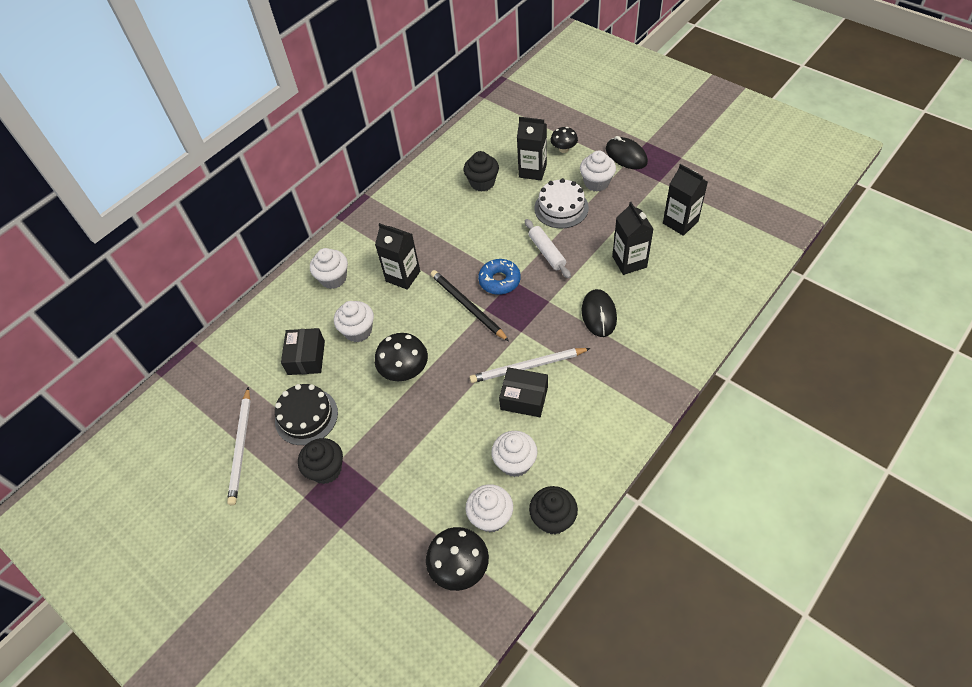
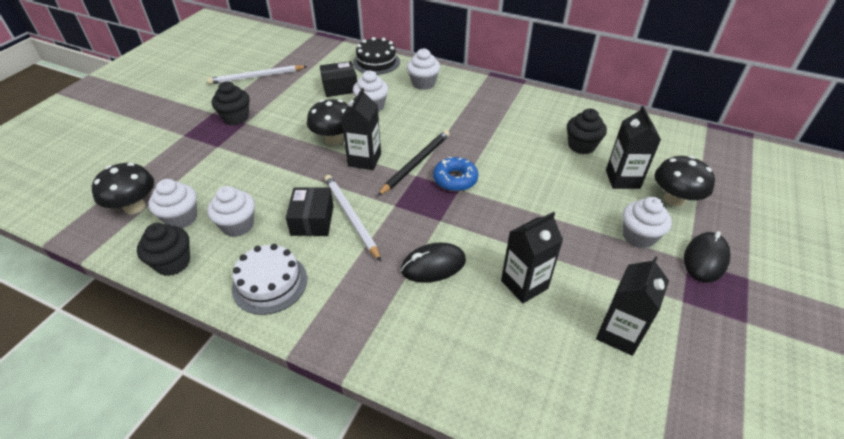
camera: 70 degrees right, 10 degrees down
(306, 416) = (284, 99): black cake -> black cake (376, 62)
(403, 276) = (439, 118): black carton -> black carton (364, 160)
(547, 252) = (507, 209): white rolling pin -> none
(561, 208) = (579, 210): white cake -> white cake (270, 283)
(563, 149) = (674, 199): black mushroom -> black mushroom, size x1.60

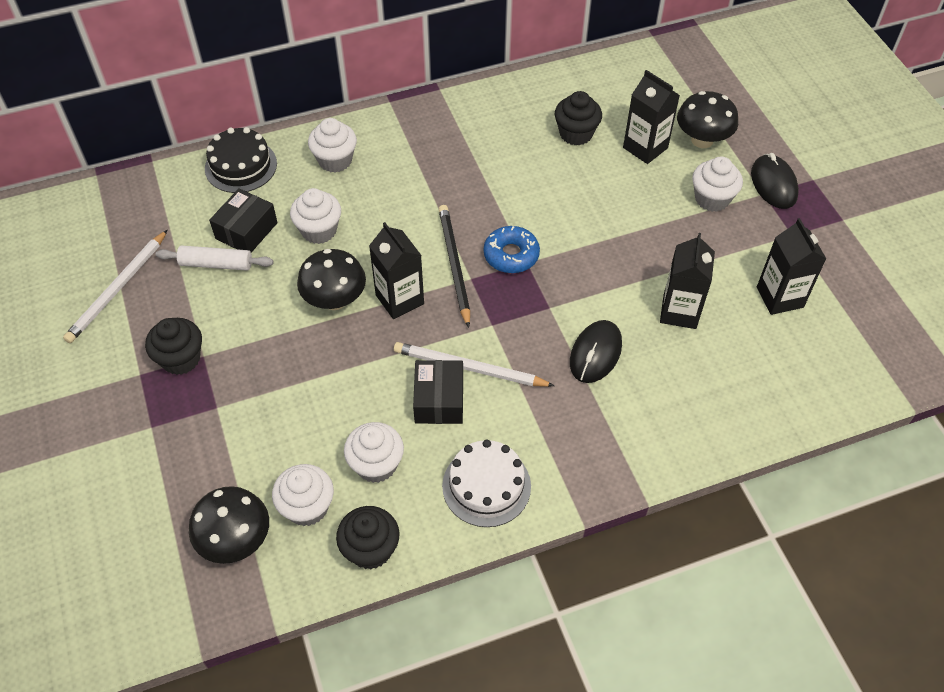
camera: 45 degrees left, 10 degrees up
(307, 92) = (216, 264): none -> white rolling pin
(312, 220) = (439, 400): black box -> black box turned 45 degrees clockwise

